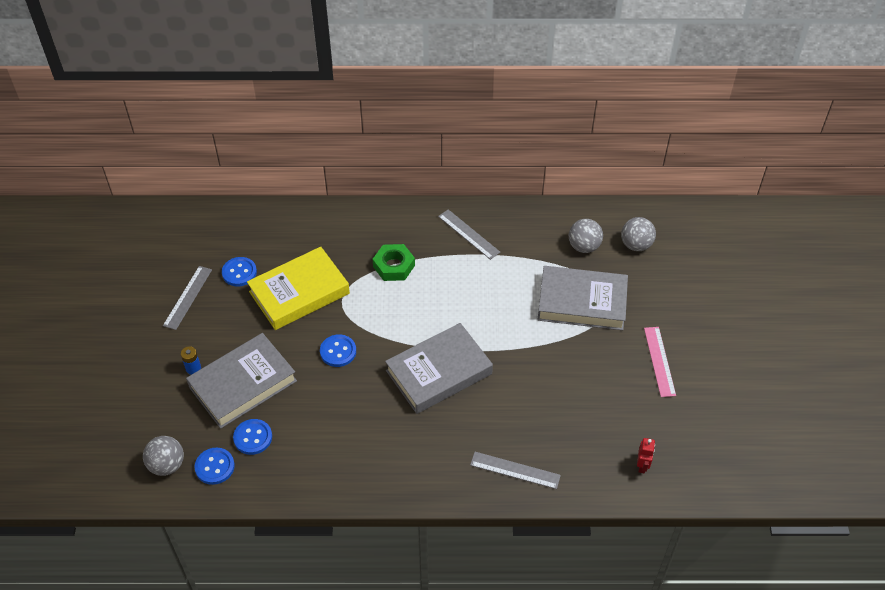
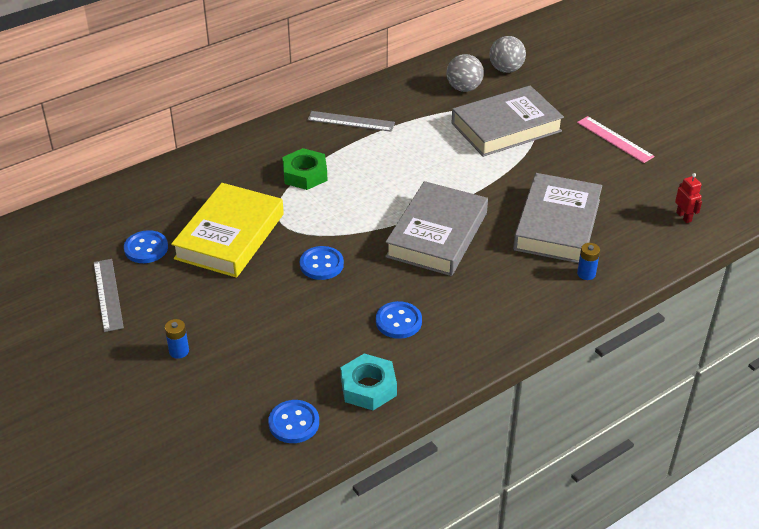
camera: 35 degrees left, 10 degrees down
(167, 465) = (238, 450): grey ball -> none
(243, 384) = (249, 338): grey book -> grey book (557, 224)
(253, 437) = (308, 377): blue button -> blue button (398, 321)
(282, 469) = (368, 387): none -> turquoise nut
(515, 470) = (586, 274): grey ruler -> blue battery

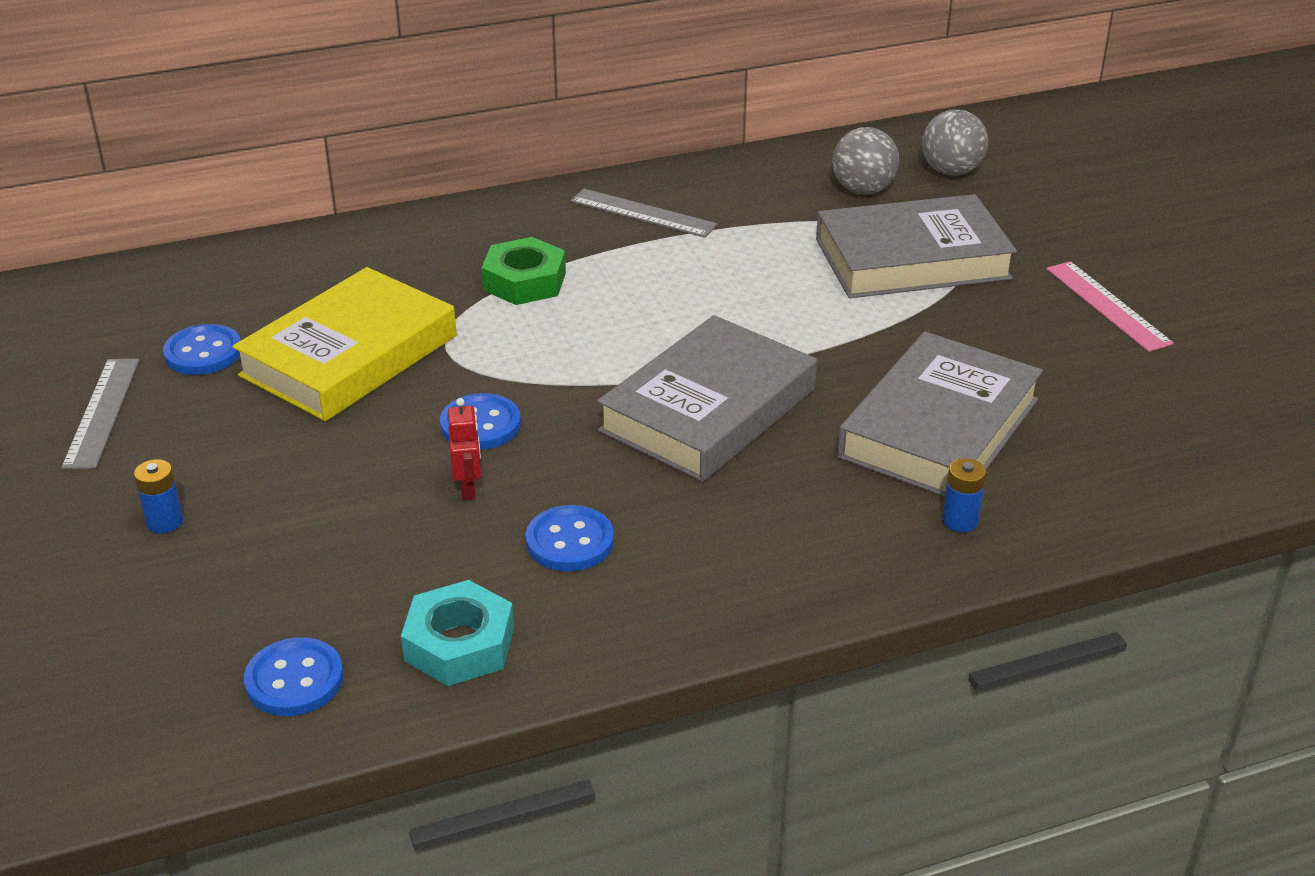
camera: 15 degrees right, 5 degrees down
(684, 217) = (1193, 454): red robot -> red robot (468, 488)

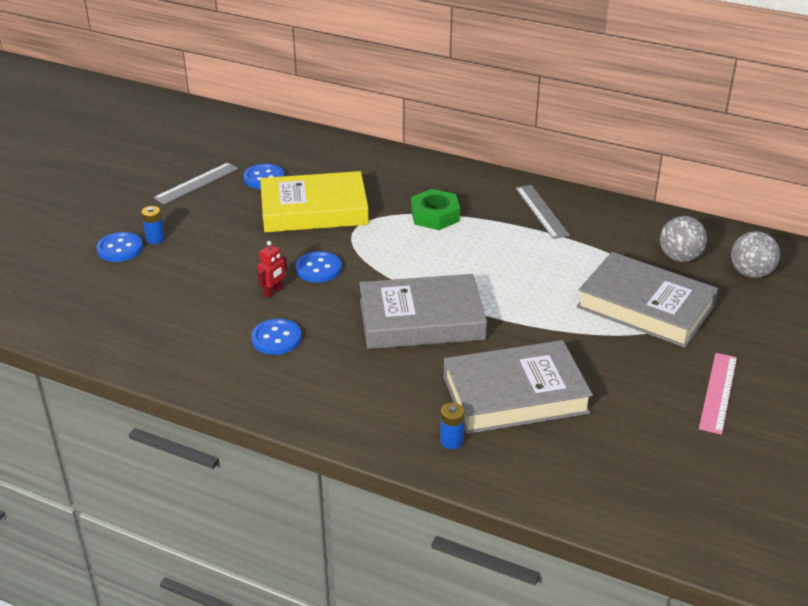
camera: 45 degrees right, 0 degrees up
(294, 680) = (108, 326): blue button -> blue button (120, 249)
(459, 644) = (177, 351): turquoise nut -> none

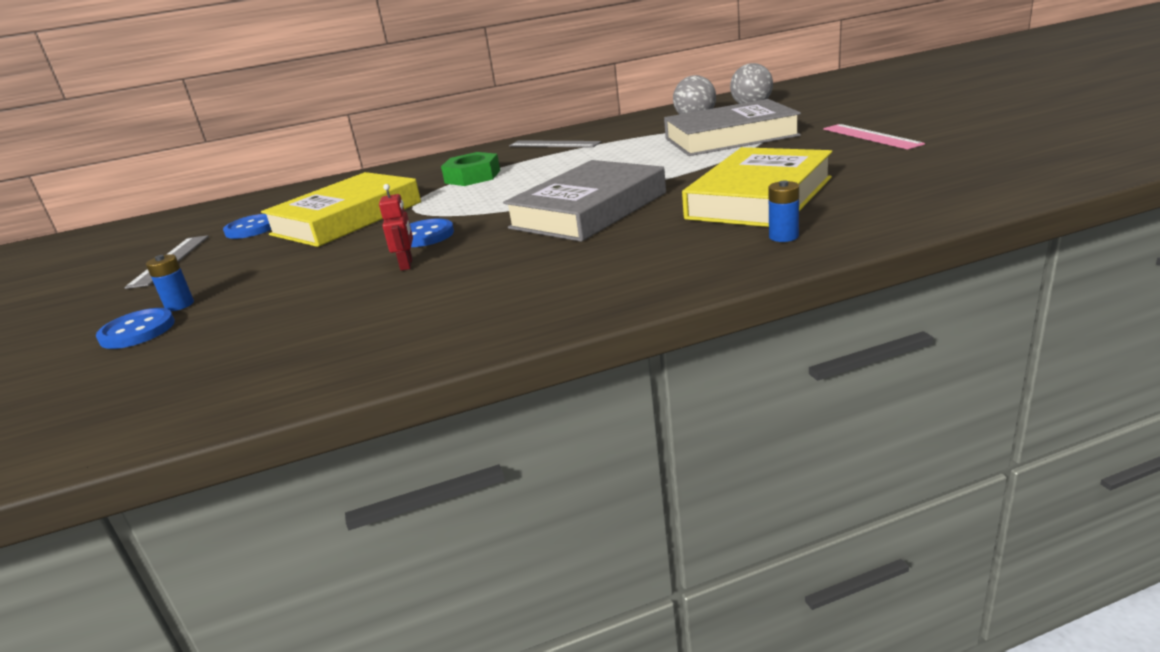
camera: 40 degrees left, 10 degrees down
(276, 338) = (475, 281): blue button -> none
(515, 394) = (760, 198): grey book -> yellow book

